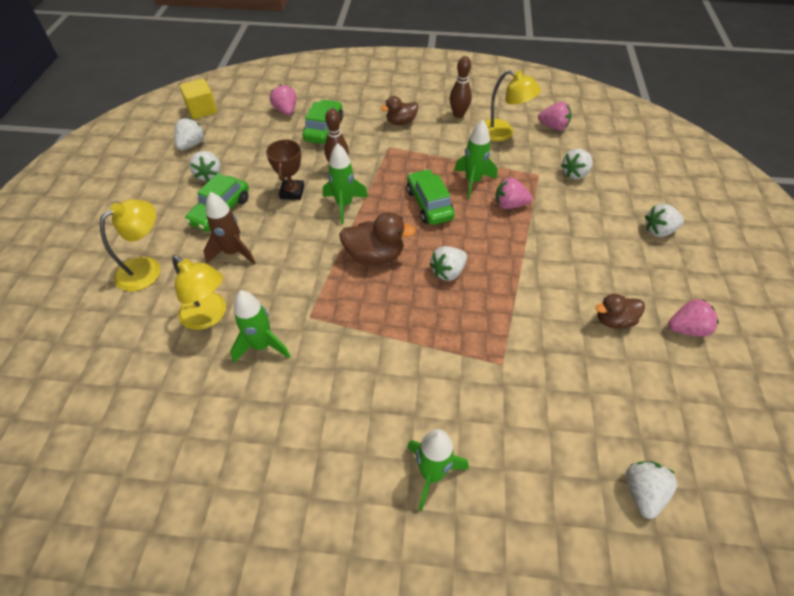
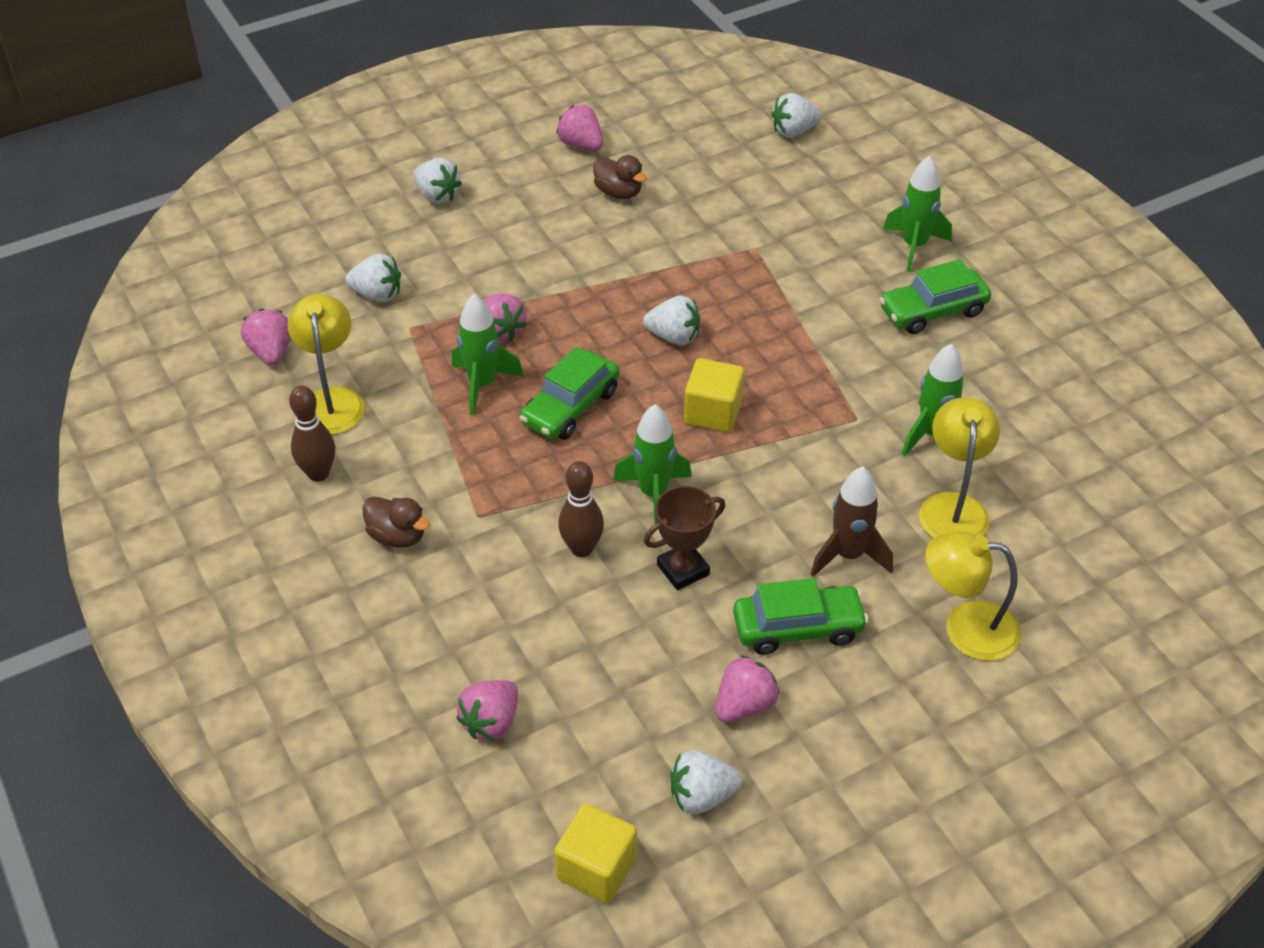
camera: 125 degrees left, 5 degrees down
(209, 175) = (744, 705): white strawberry -> pink strawberry
(324, 129) = (500, 629): green car -> green car (933, 311)
(375, 256) = (713, 412): brown duck -> yellow cube

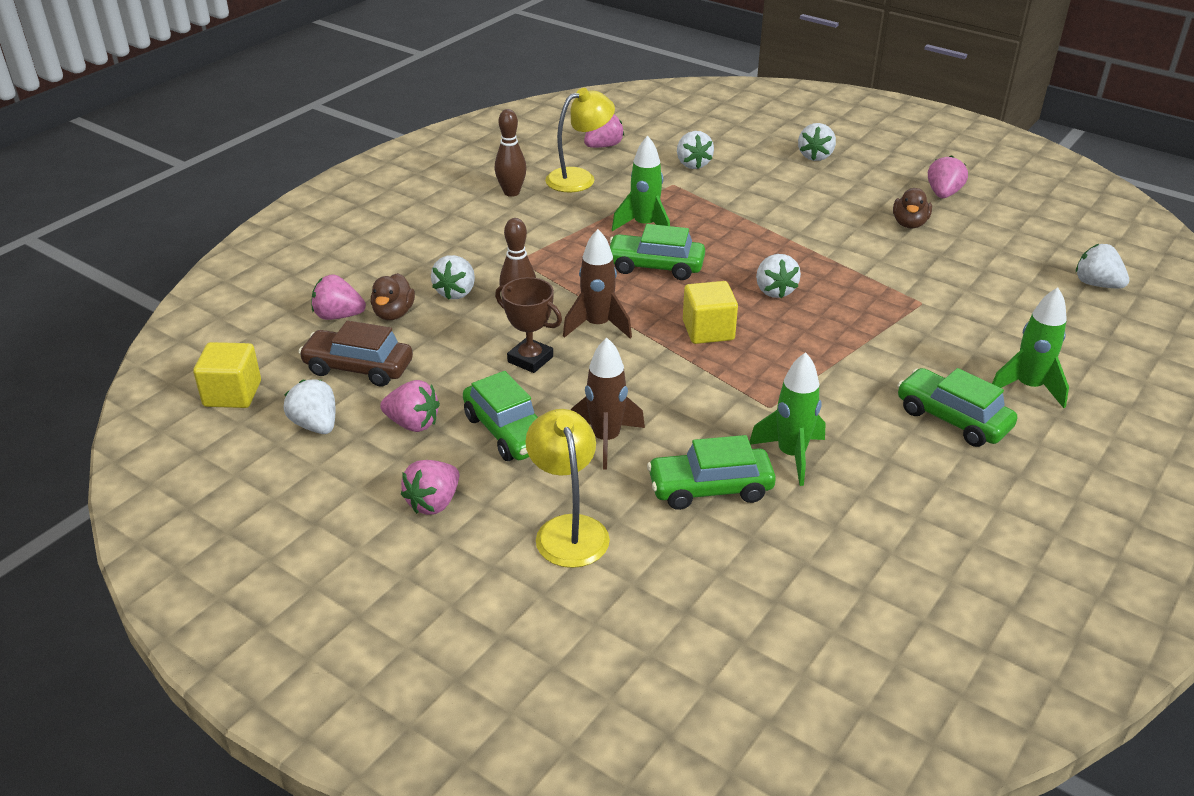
camera: 65 degrees right, 10 degrees down
(397, 536) = (478, 235): brown duck -> brown duck (393, 313)
(501, 331) = (704, 218): pink strawberry -> pink strawberry (434, 503)
(511, 594) = (456, 292): none -> white strawberry
(612, 729) = (358, 368): none -> brown car
(653, 494) = (597, 326): green rocket -> brown rocket
(953, 507) = (710, 488): yellow lamp -> green car

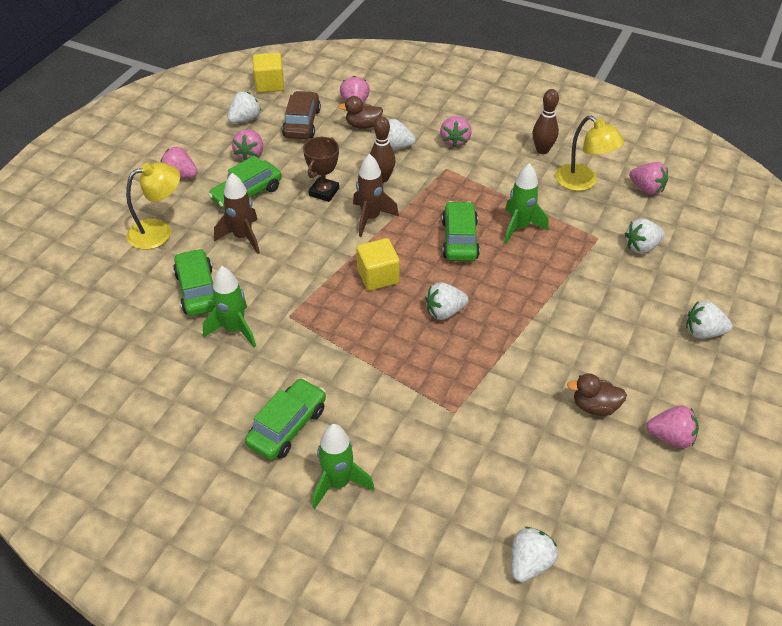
camera: 80 degrees right, 10 degrees up
(466, 247) = (455, 141): none -> pink strawberry

